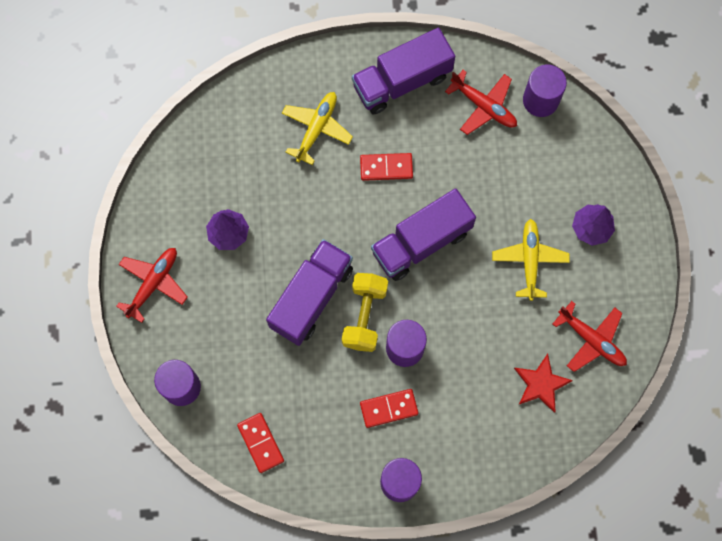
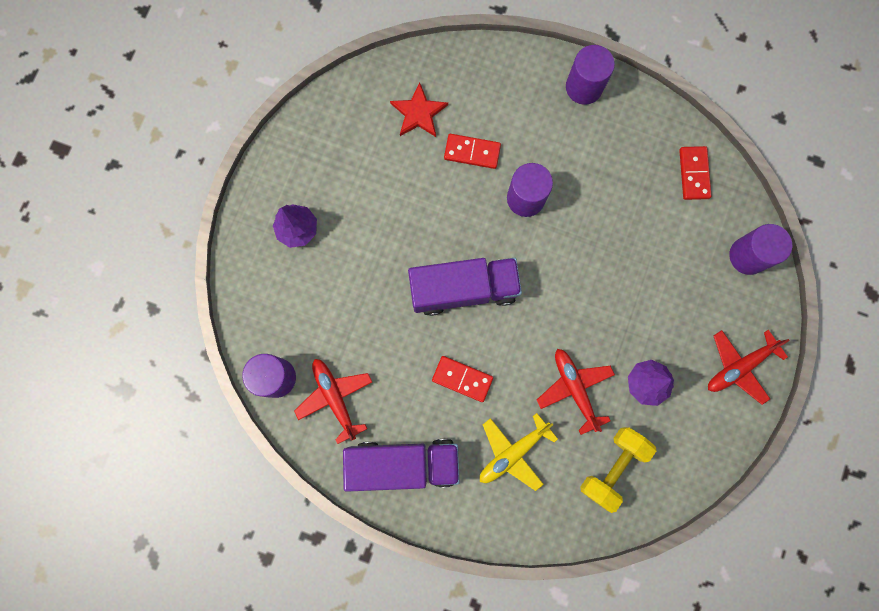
camera: 155 degrees left, 5 degrees up
(311, 297) = (591, 284): purple truck -> none
(364, 316) = (549, 244): yellow dumbbell -> yellow dumbbell (613, 467)
(389, 408) = (565, 152): red domino -> red domino (472, 152)
(529, 260) = (371, 226): yellow plane -> none
(591, 340) = (353, 130): red plane -> red plane (574, 388)

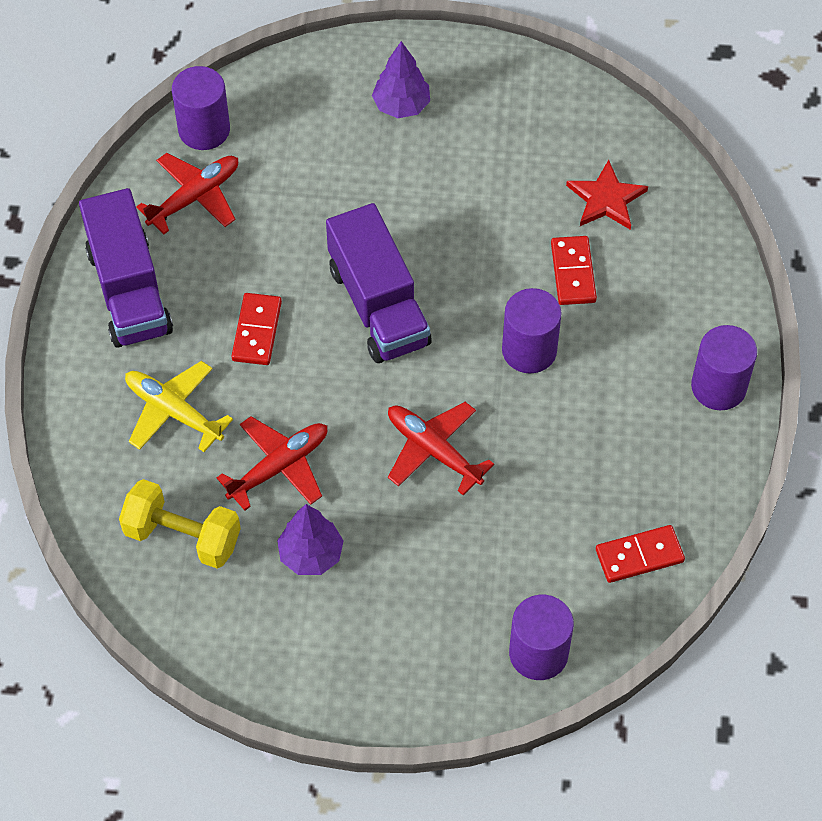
camera: 75 degrees right, 20 degrees down
(739, 366) = (368, 672): red plane -> red plane (433, 450)

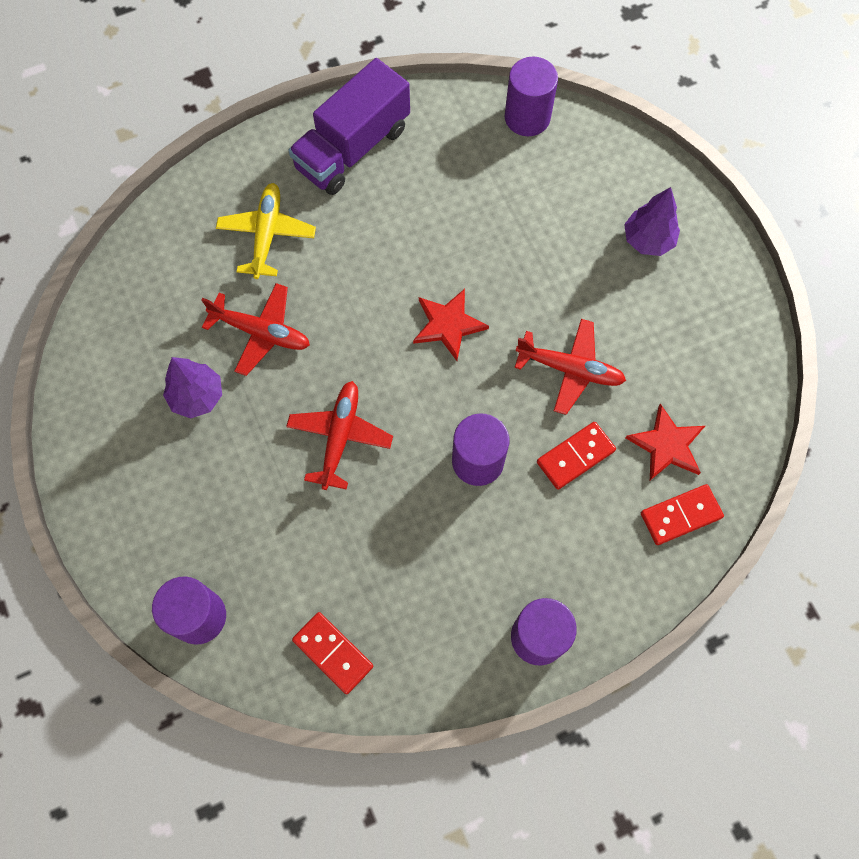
camera: 60 degrees right, 10 degrees up
(182, 536) = (165, 299): yellow dumbbell -> none
(195, 197) = (462, 145): red plane -> red plane (570, 369)
(257, 331) = (371, 252): red domino -> red domino (680, 515)
(378, 305) = (448, 325): purple truck -> red star

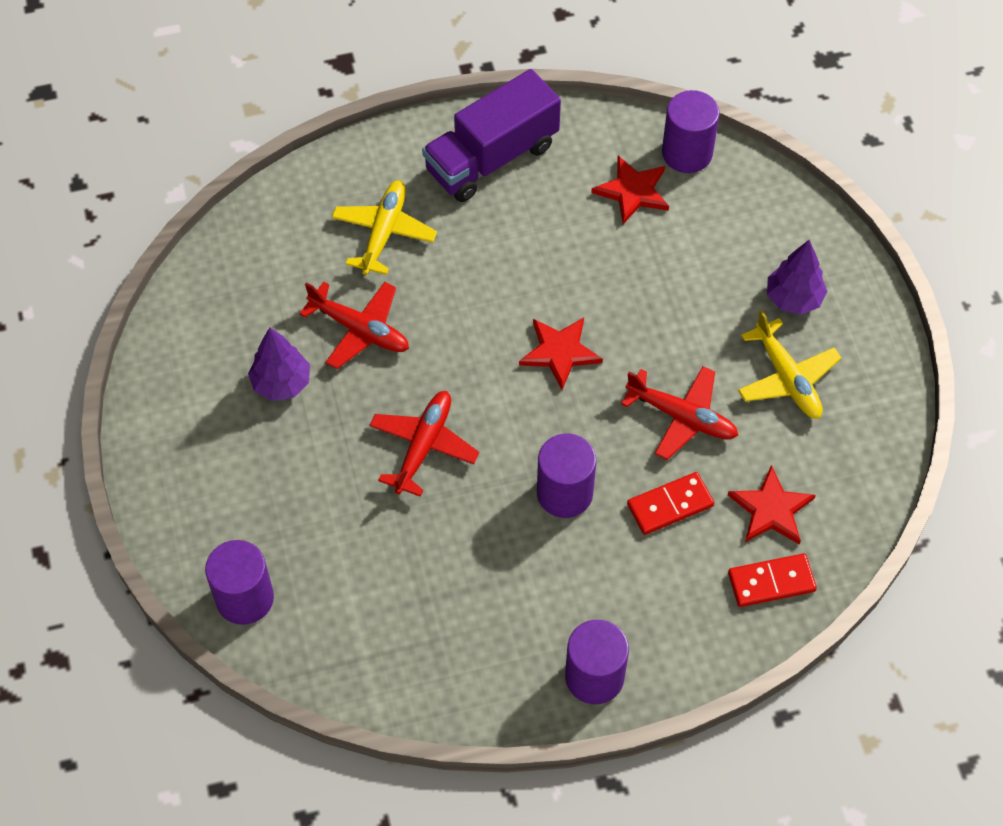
camera: 10 degrees right, 10 degrees down
(333, 653) = (376, 656): red domino -> none
(485, 161) = (632, 191): none -> red star
(657, 317) = (787, 378): none -> yellow plane

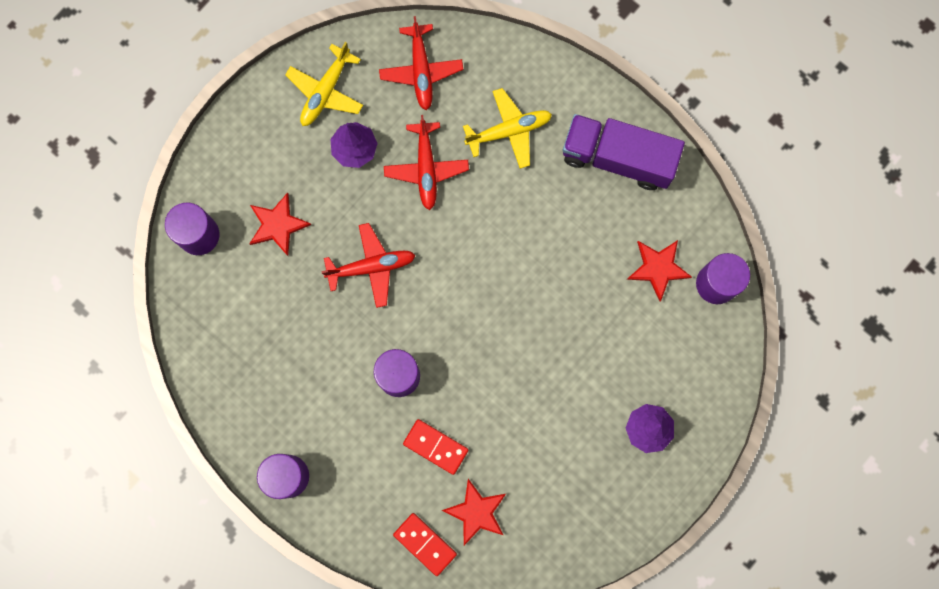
camera: 55 degrees right, 20 degrees up
(559, 352) = (498, 304): red star -> red star (278, 225)
(682, 417) = (505, 413): red plane -> red plane (421, 71)
(787, 378) = (582, 463): yellow plane -> yellow plane (325, 91)

